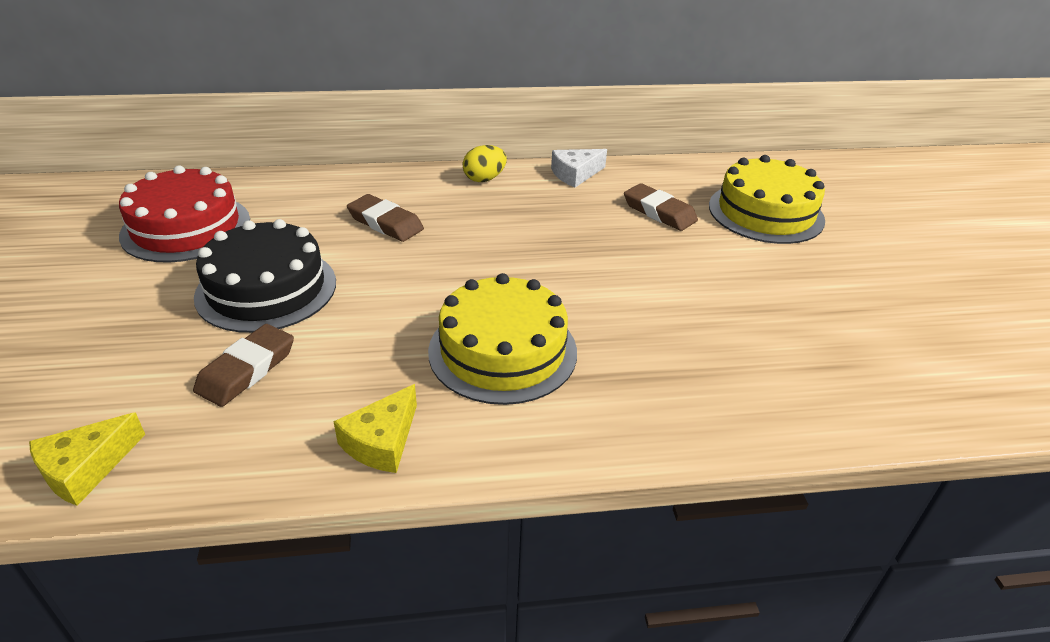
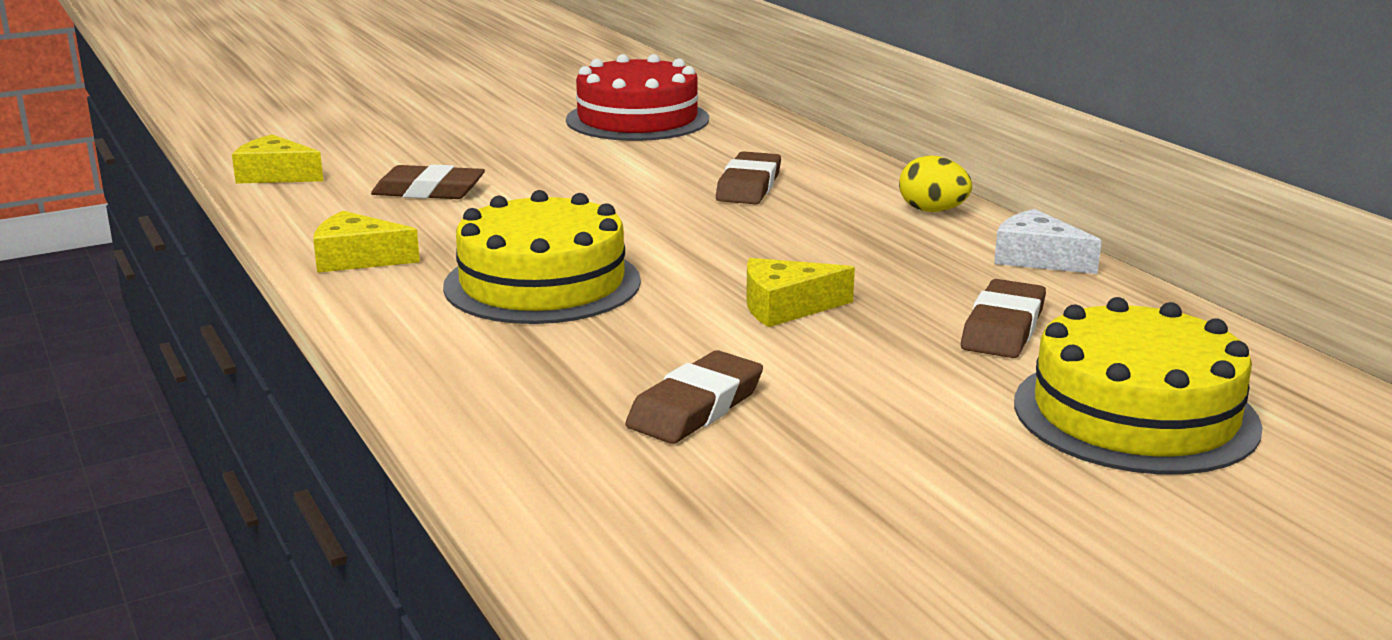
camera: 70 degrees right, 15 degrees down
(266, 289) = (562, 169): black cake -> none
(598, 266) = (786, 307): none -> yellow cheese
(724, 334) = (695, 407): none -> brown eraser

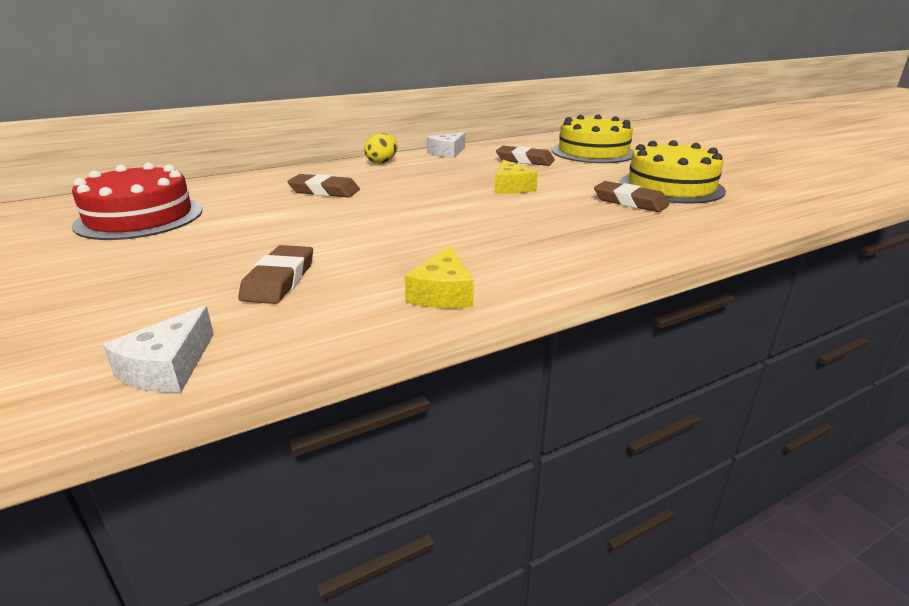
camera: 90 degrees left, 5 degrees up
(275, 175) = (168, 367): yellow cheese -> white cheese
(542, 283) = (487, 234): yellow cake -> yellow cake (671, 186)

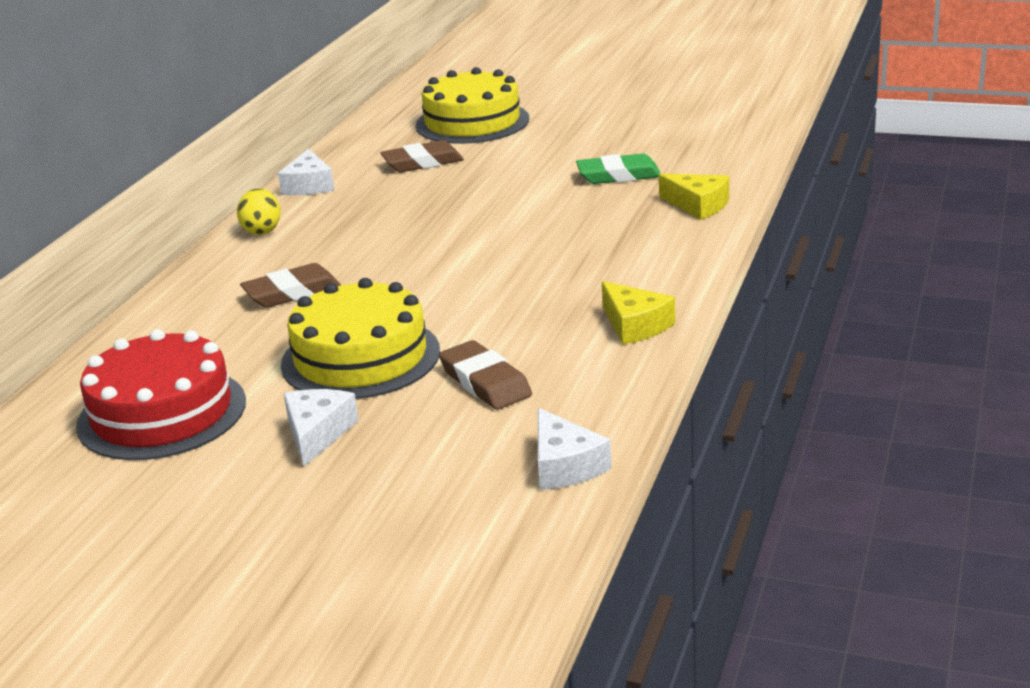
camera: 40 degrees left, 0 degrees up
(147, 261) = (317, 434): none -> white cheese
(511, 187) = (480, 203): yellow cheese -> yellow cheese (698, 205)
(630, 202) = (618, 175): brown eraser -> green eraser
(671, 186) = (623, 142): yellow cake -> yellow cake (360, 357)

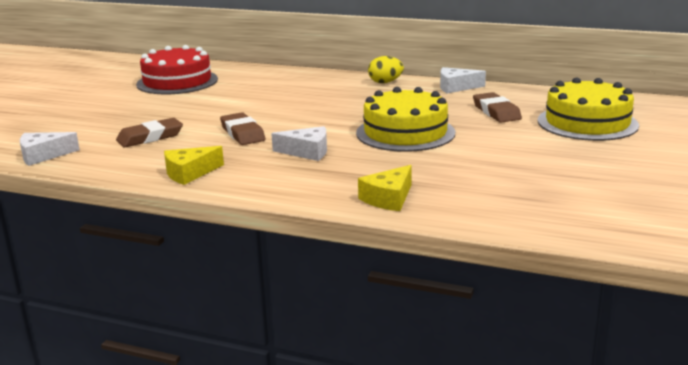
camera: 90 degrees right, 5 degrees down
(292, 292) = (294, 93): brown eraser -> brown eraser (242, 133)
(317, 434) = (130, 108): white cheese -> white cheese (307, 152)
(360, 357) = (202, 111): yellow cake -> yellow cake (405, 133)
(618, 175) = (462, 171): green eraser -> none

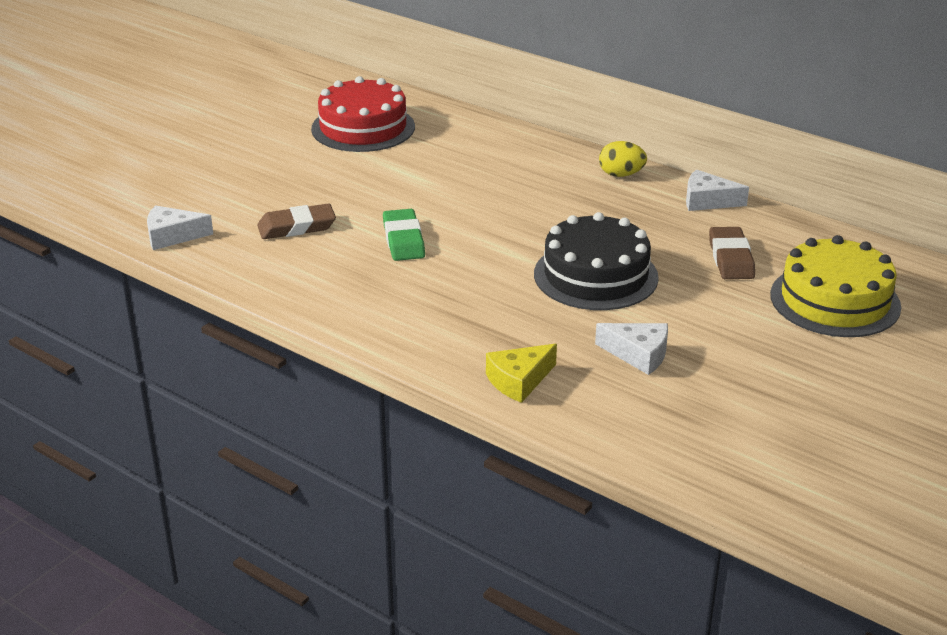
camera: 15 degrees right, 10 degrees up
(189, 173) = (319, 296): yellow cheese -> none
(242, 133) = (403, 240): brown eraser -> green eraser
(307, 152) = (464, 286): white cheese -> white cheese (638, 354)
(405, 133) = (595, 275): yellow cake -> black cake

